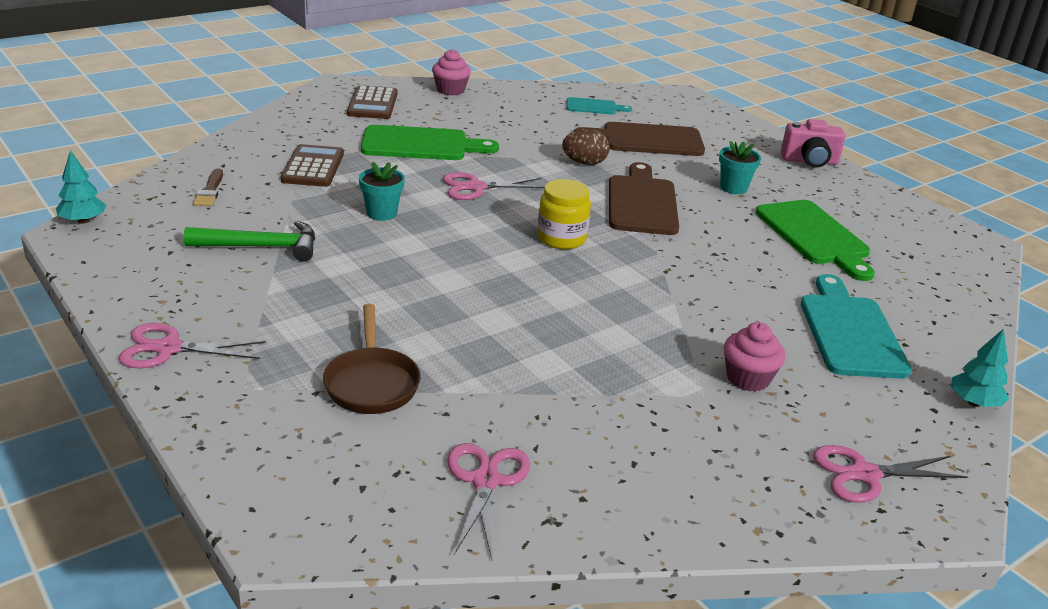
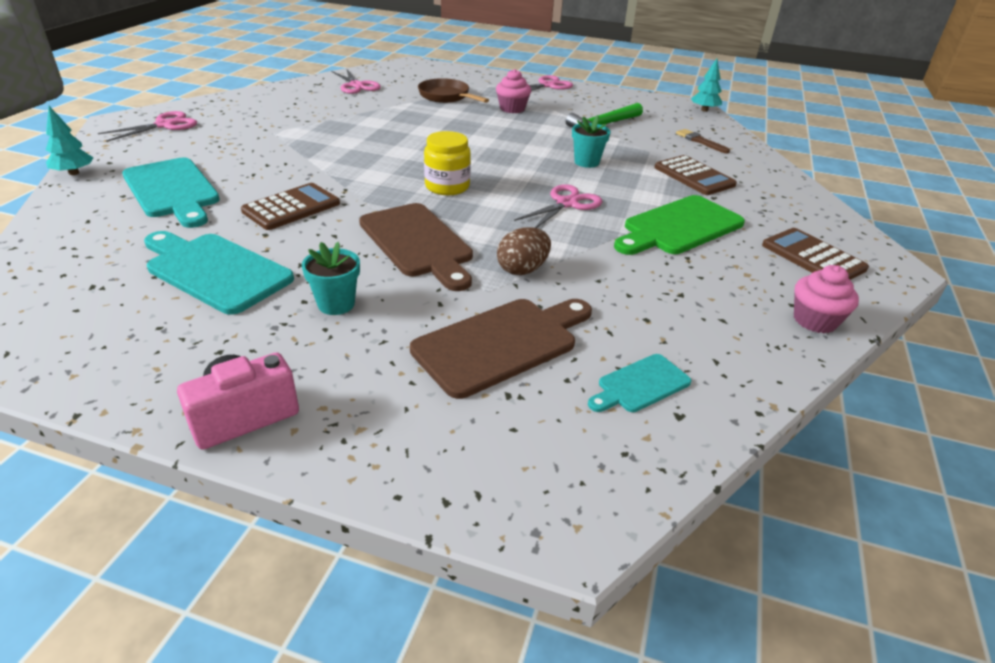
camera: 145 degrees right, 5 degrees up
(731, 269) = (291, 207): none -> brown calculator
(748, 378) = (247, 145): pink cupcake -> pink cupcake (512, 108)
(815, 236) = (215, 271): green cutting board -> turquoise cutting board

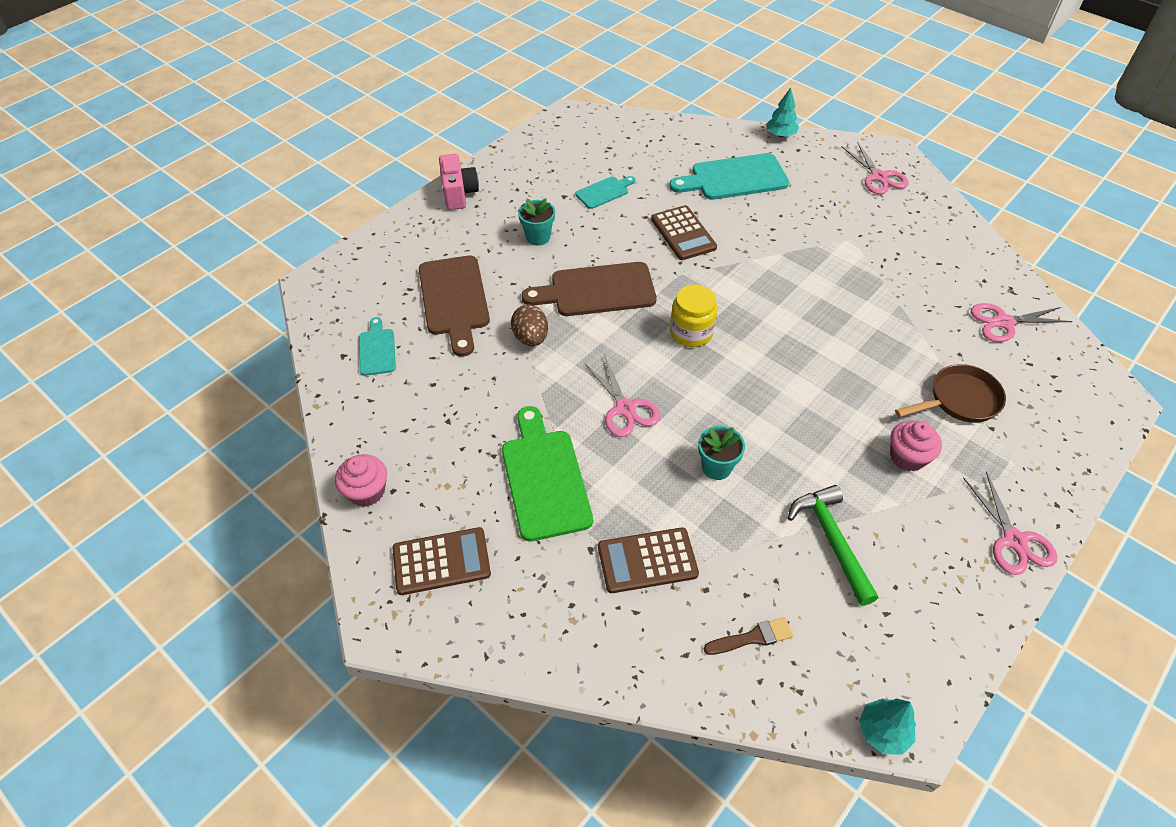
camera: 115 degrees right, 15 degrees up
(215, 271) = (604, 192): turquoise cutting board -> turquoise cutting board, size x0.54

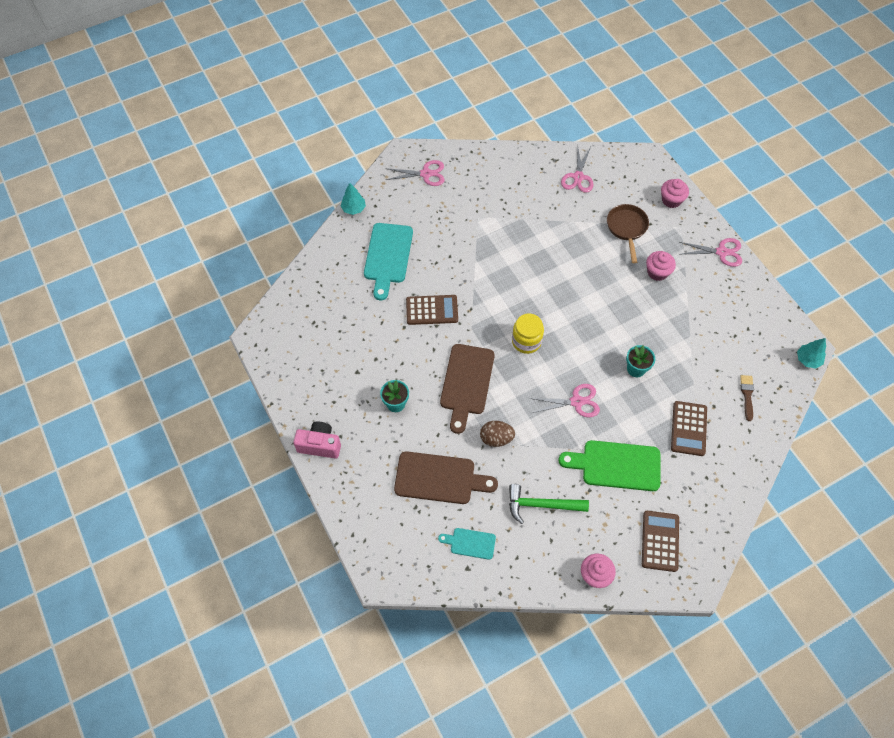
camera: 70 degrees left, 10 degrees up
(604, 192) = (364, 344): turquoise cutting board -> none
(831, 540) = (699, 333): green hammer -> green hammer (541, 505)
(1061, 446) = (671, 200): none -> pink cupcake

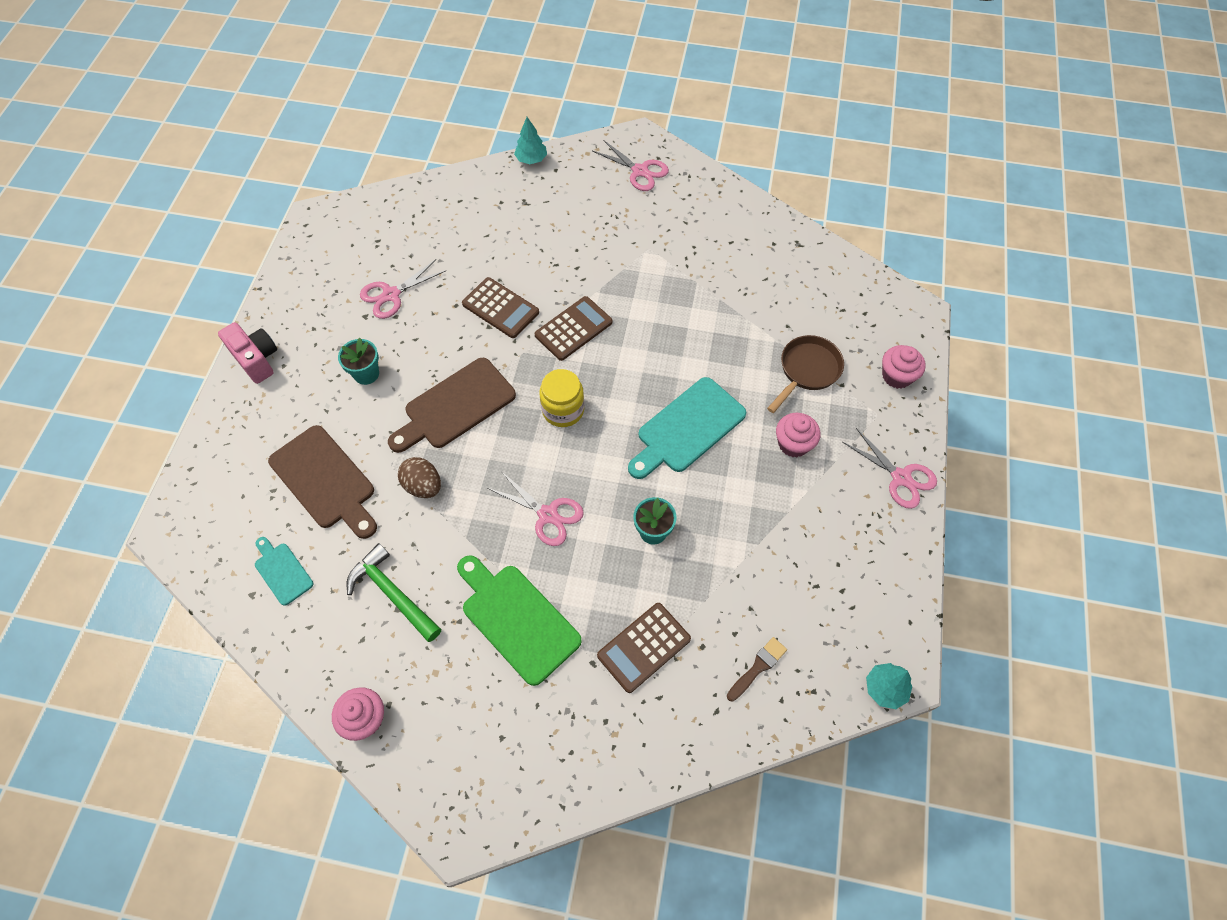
camera: 40 degrees right, 0 degrees up
(388, 256) = (515, 226): turquoise cutting board -> turquoise cutting board (687, 428)
(578, 177) = (807, 279): pink scissors -> pink scissors (391, 295)
(660, 541) = (474, 746): brown calculator -> brown calculator (573, 329)

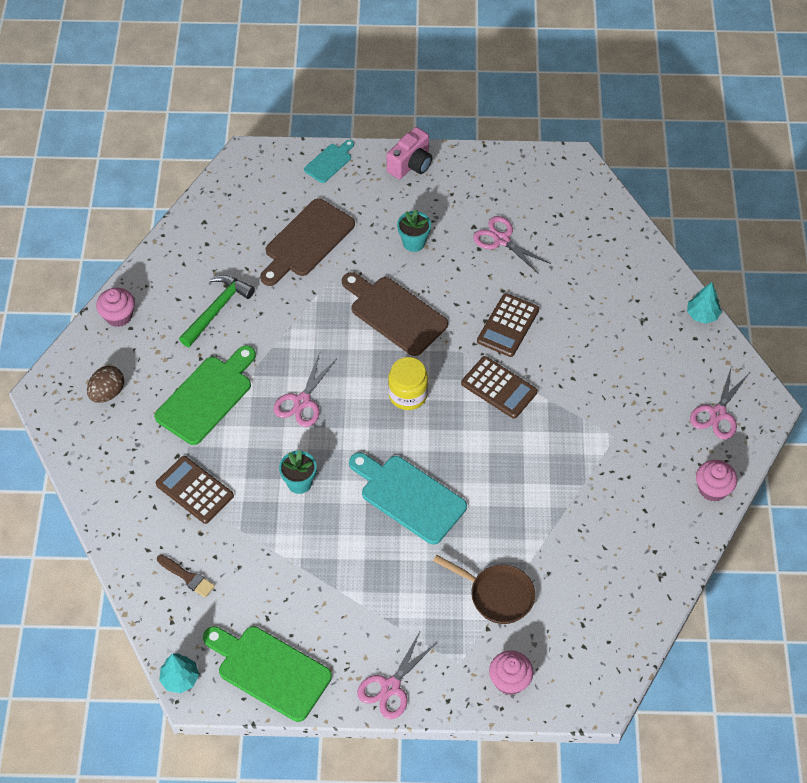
camera: 80 degrees right, 5 degrees down
(282, 571) = (225, 235): turquoise cutting board -> turquoise cutting board (329, 162)
(423, 486) = (313, 308): brown egg -> brown egg (107, 393)
(793, 444) = (410, 588): pink cupcake -> pink cupcake (712, 489)
(879, 591) = (269, 671): none -> green cutting board

